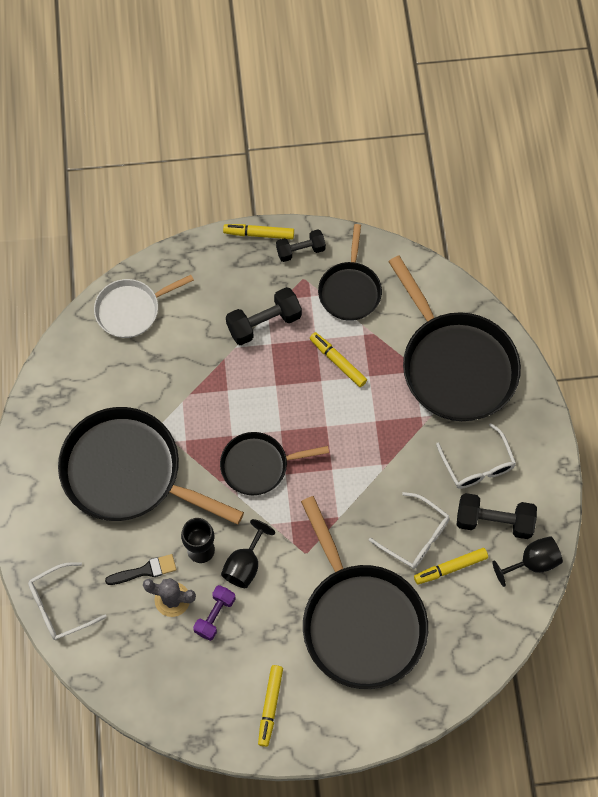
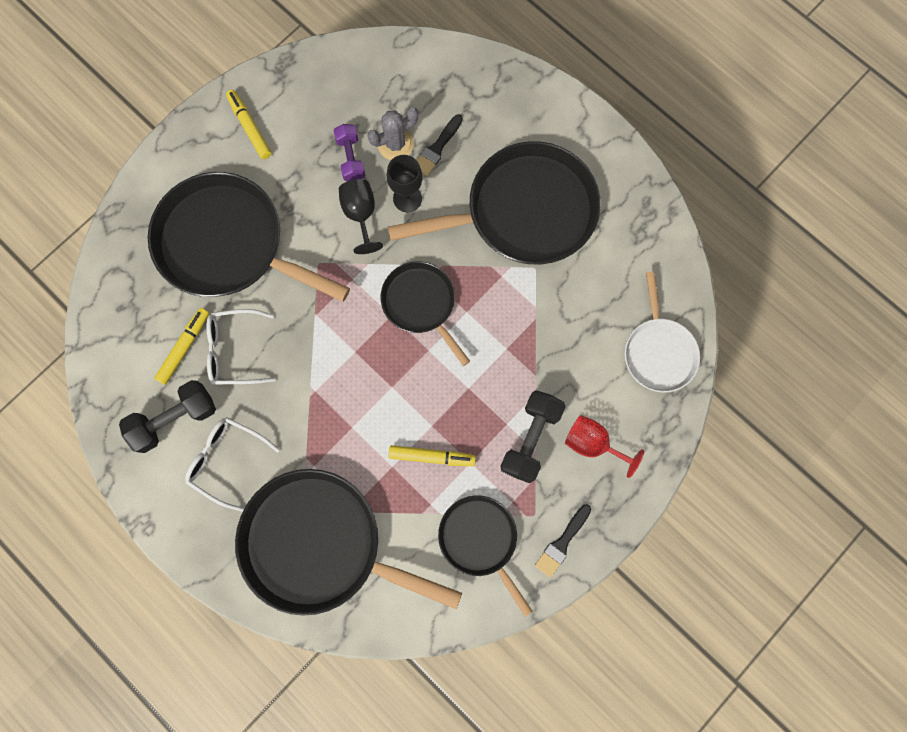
camera: 140 degrees right, 10 degrees up
(60, 606) = (478, 73): white glasses -> none
(131, 310) = (658, 352): white pan -> white pan turned 150 degrees clockwise
(227, 290) = (592, 443): none -> red goblet
(258, 465) = (421, 304): black pan -> black pan turned 75 degrees counterclockwise
(259, 234) = (616, 527): yellow marker -> none
(300, 250) = (562, 543): black dumbbell -> black brush
(532, 562) = (114, 409): black goblet -> none

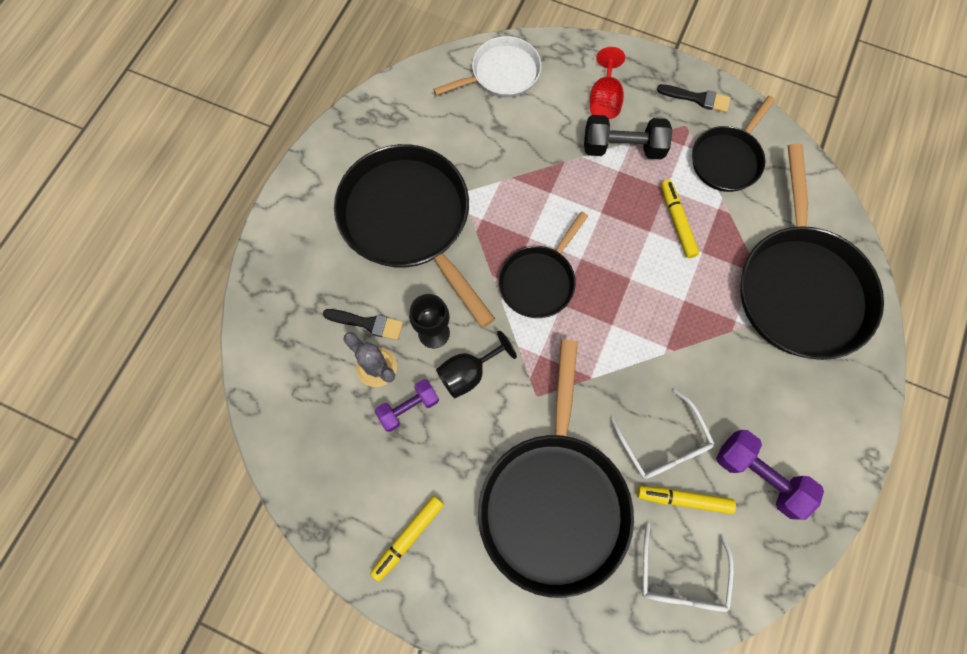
camera: 110 degrees left, 5 degrees down
(175, 419) = (759, 475): black dumbbell -> purple dumbbell
(227, 460) = (771, 405): white glasses -> white glasses (681, 577)

